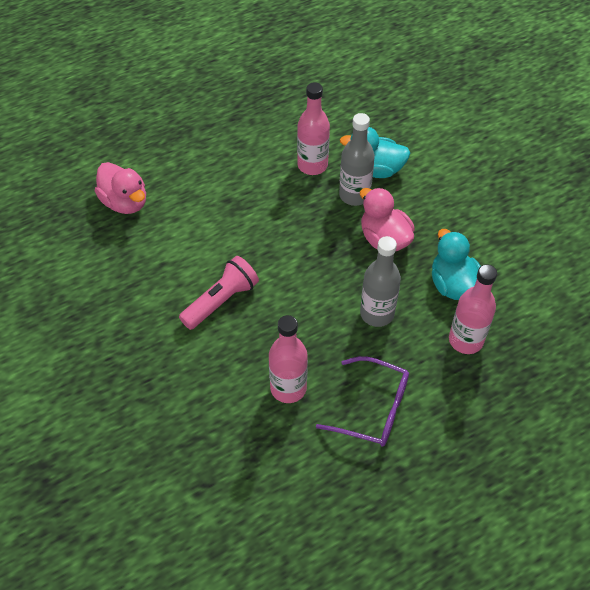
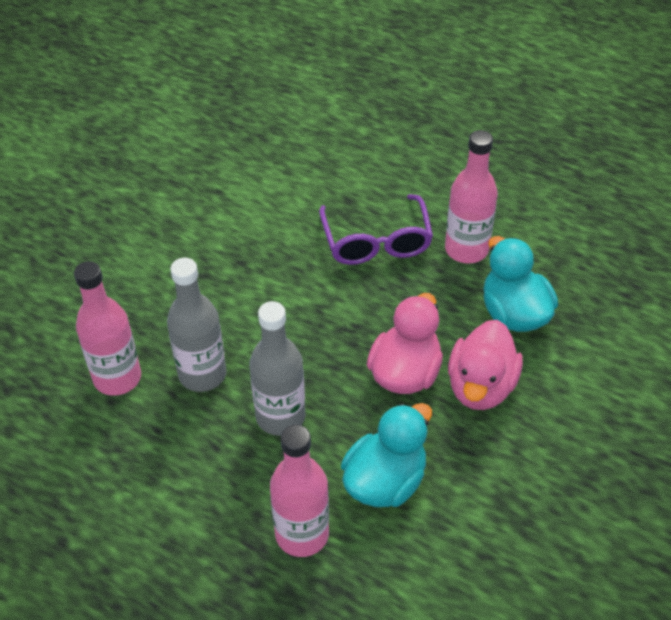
camera: 60 degrees right, 5 degrees down
(125, 202) = (279, 123): pink duck -> pink duck (481, 386)
(221, 301) = (201, 262): pink flashlight -> none
(354, 195) = (453, 311): grey bottle -> grey bottle (202, 374)
(373, 409) = (134, 475): purple glasses -> purple glasses (376, 242)

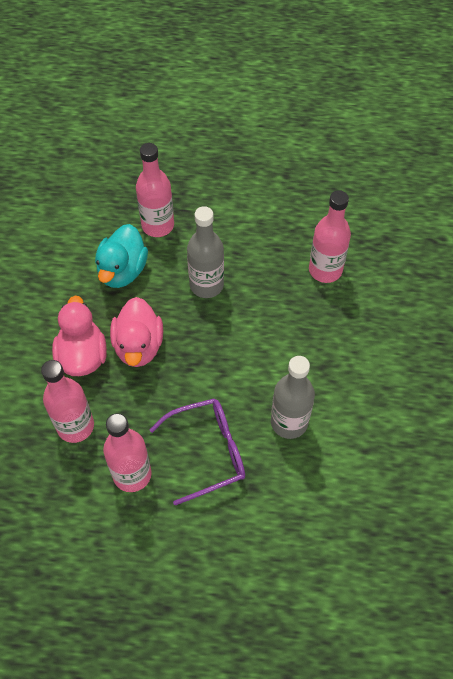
camera: 155 degrees right, 10 degrees up
(202, 374) = (273, 293): grey bottle -> grey bottle (289, 422)
(376, 242) = (208, 451): purple glasses -> purple glasses turned 105 degrees clockwise
(514, 313) = (75, 426): turquoise duck -> pink bottle

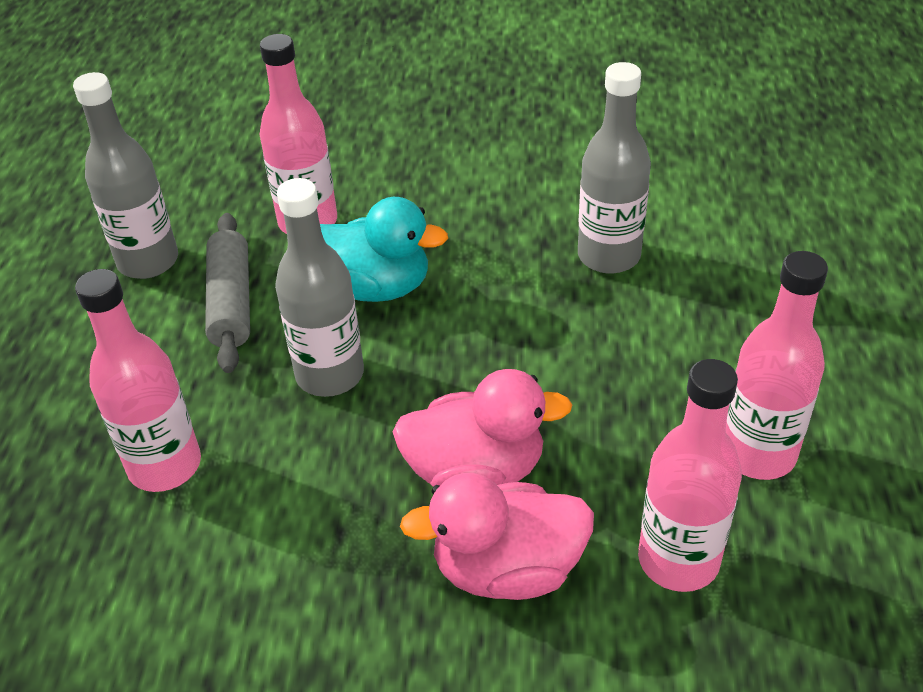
camera: 90 degrees left, 15 degrees down
(122, 271) = (282, 518): turquoise duck -> turquoise duck (374, 287)
(208, 451) = (685, 350): purple glasses -> none
(261, 240) = (231, 302): none -> grey rolling pin
(295, 202) = (148, 261): none -> grey bottle

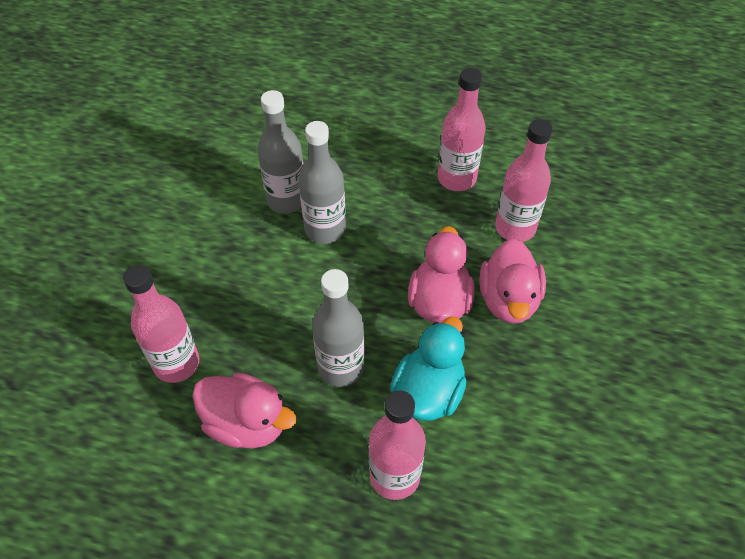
camera: 80 degrees left, 10 degrees up
(148, 261) = (174, 484): grey bottle -> grey bottle (325, 229)
(231, 302) = (247, 423): grey rolling pin -> pink duck
(374, 287) = (266, 330): turquoise duck -> turquoise duck (428, 392)

